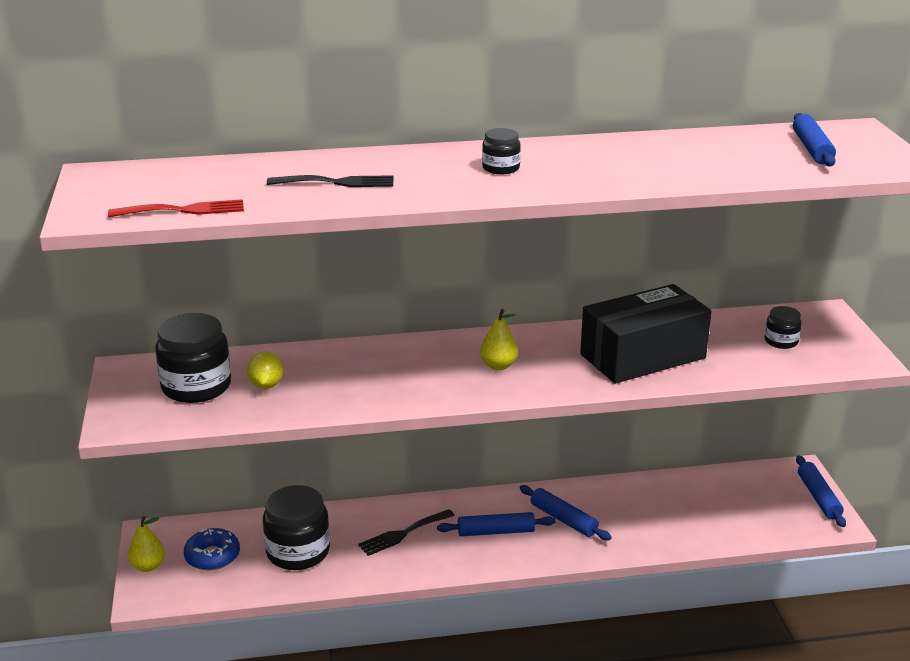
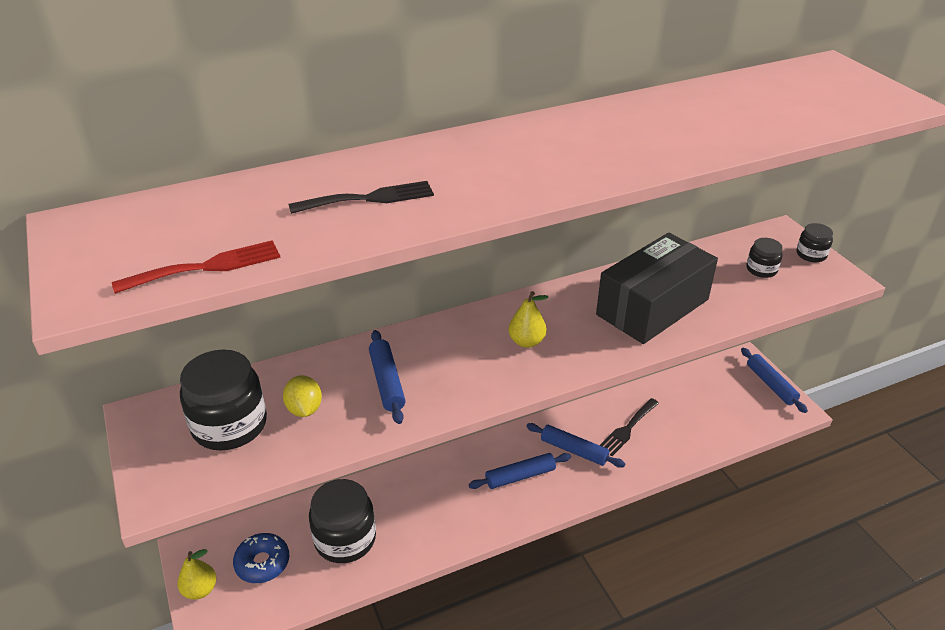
camera: 15 degrees left, 10 degrees up
(403, 534) = (437, 497): black fork -> black fork (627, 429)
(501, 168) = (533, 155): black jar -> black jar (811, 254)
(812, 149) = (809, 92): blue rolling pin -> blue rolling pin (387, 382)

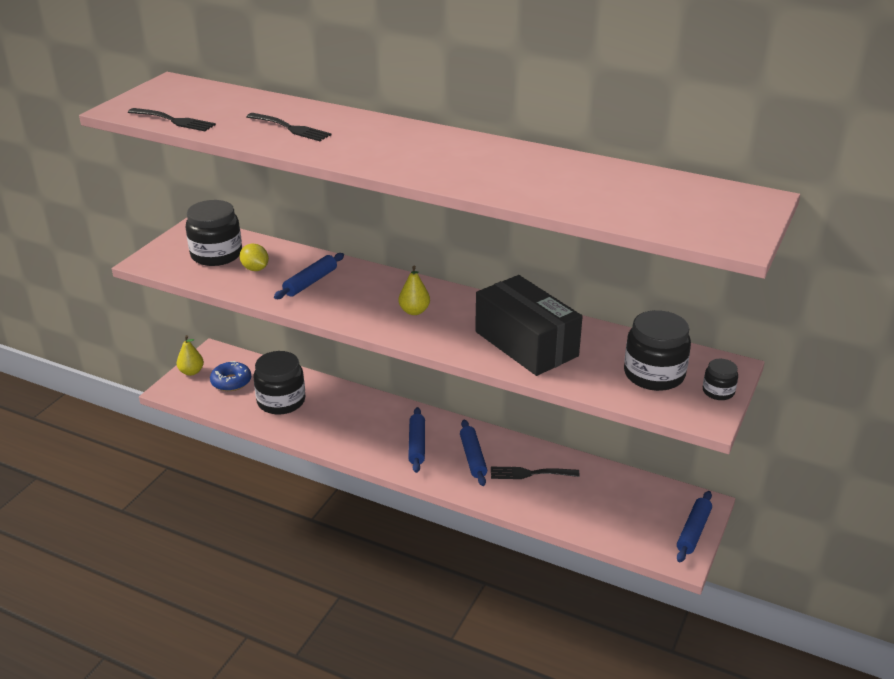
camera: 50 degrees right, 5 degrees down
(207, 267) = (175, 121): red fork -> black fork
(304, 409) = (255, 269): yellow lemon -> yellow lemon turned 75 degrees counterclockwise
(520, 476) = (417, 444): blue rolling pin -> blue rolling pin turned 60 degrees clockwise
(652, 307) = (526, 344): black box -> black box turned 45 degrees clockwise
(761, 269) = (654, 374): black jar -> black jar, size x1.96

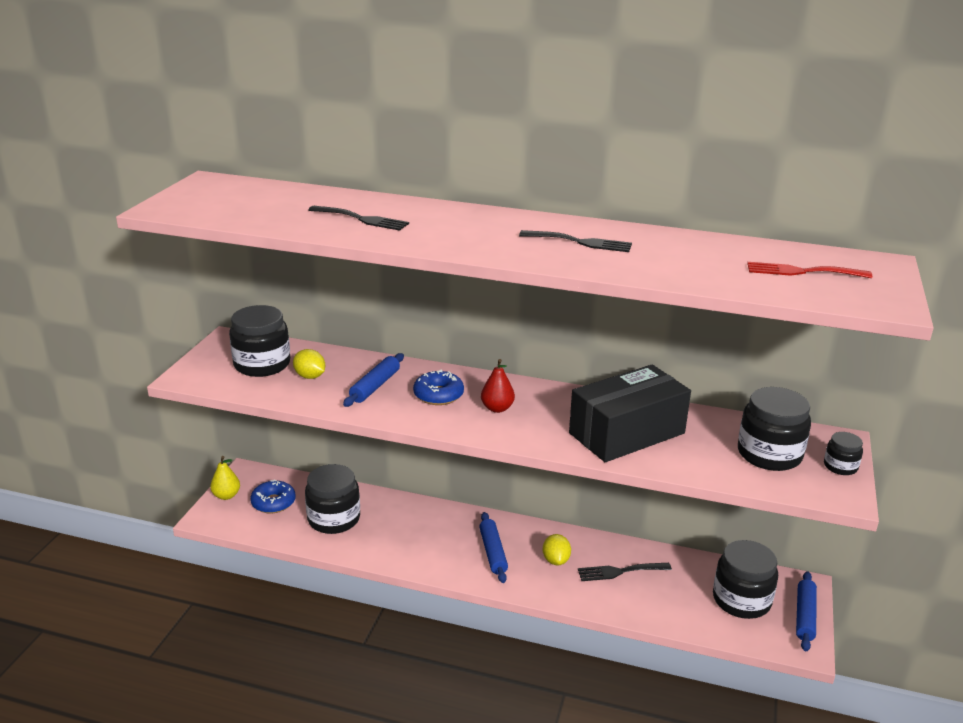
camera: 10 degrees left, 5 degrees down
(175, 121) = (229, 217): black fork -> black fork (581, 242)
(365, 294) = (438, 395): none -> blue donut
(414, 311) = (497, 408): yellow pear -> red pear
(473, 457) = (556, 560): blue rolling pin -> yellow lemon
(526, 344) = (627, 433): black box -> black box turned 75 degrees counterclockwise
(637, 510) = (741, 600): none -> black jar
(674, 203) = (801, 271): none -> red fork

